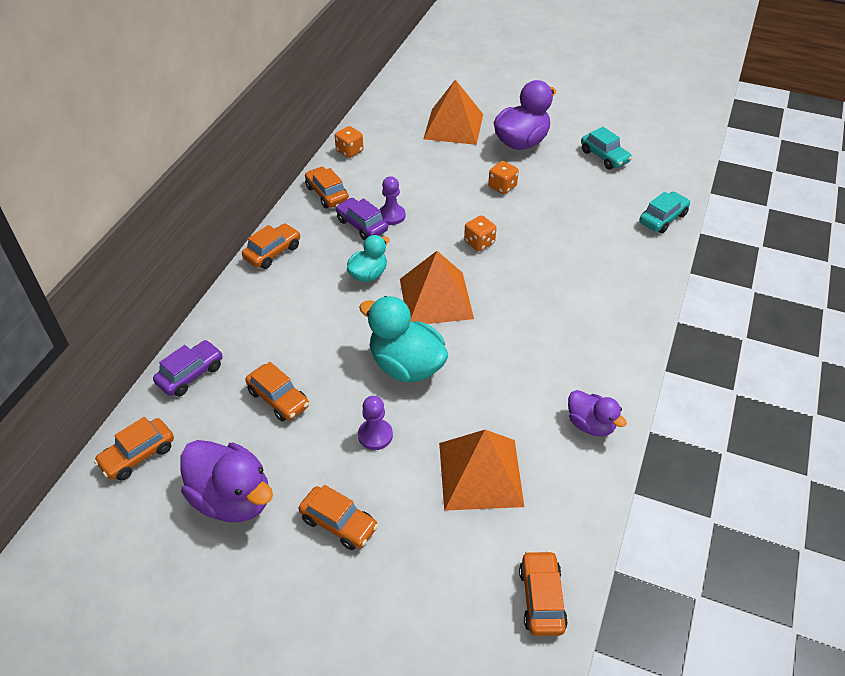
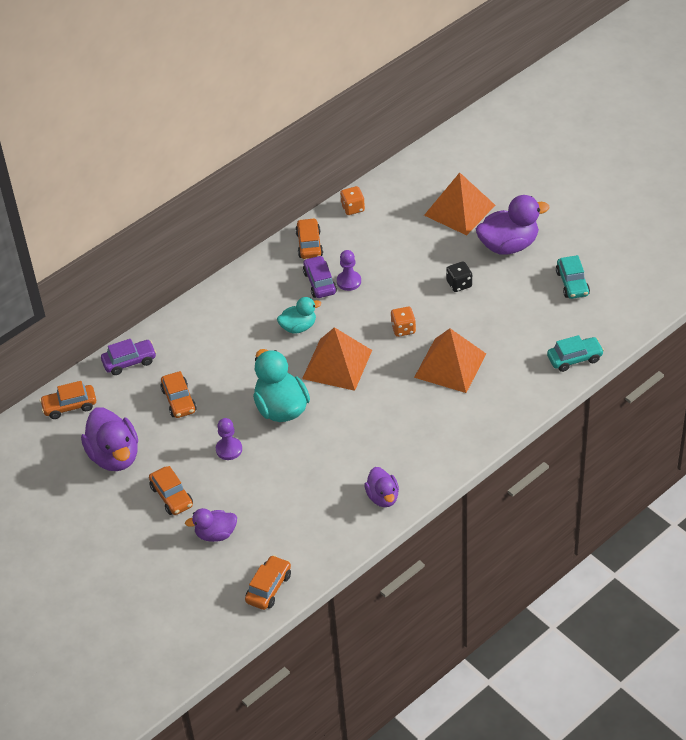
camera: 30 degrees right, 0 degrees up
(273, 252) = (237, 284): orange car -> none
(426, 552) = (216, 534): none -> purple duck
(480, 473) = (282, 500): orange pyramid -> orange pyramid (450, 365)
(502, 187) = (459, 284): orange dice -> black dice

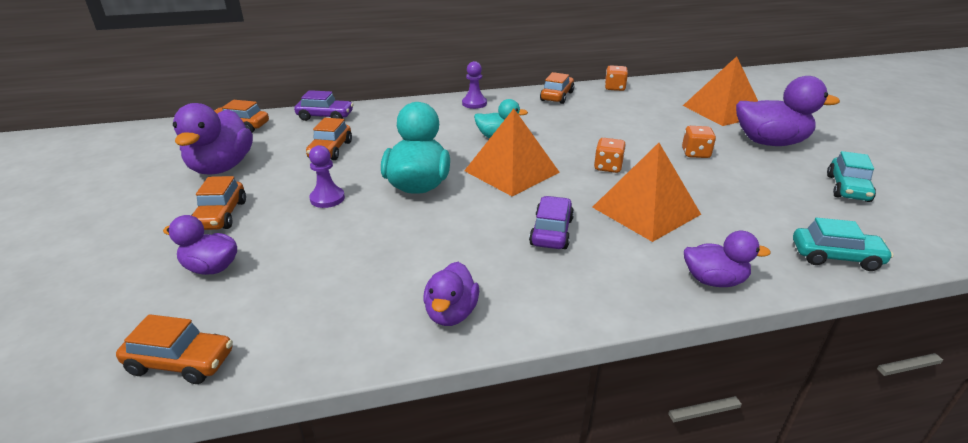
camera: 25 degrees right, 15 degrees down
(269, 588) = (181, 362): orange car -> orange car turned 45 degrees clockwise
(319, 282) = (546, 117): purple car -> purple car (551, 232)
(349, 281) = (575, 123): purple pawn -> purple pawn (474, 103)
(459, 284) = (695, 153): black dice -> orange dice
(512, 409) = (714, 280): none -> purple duck

